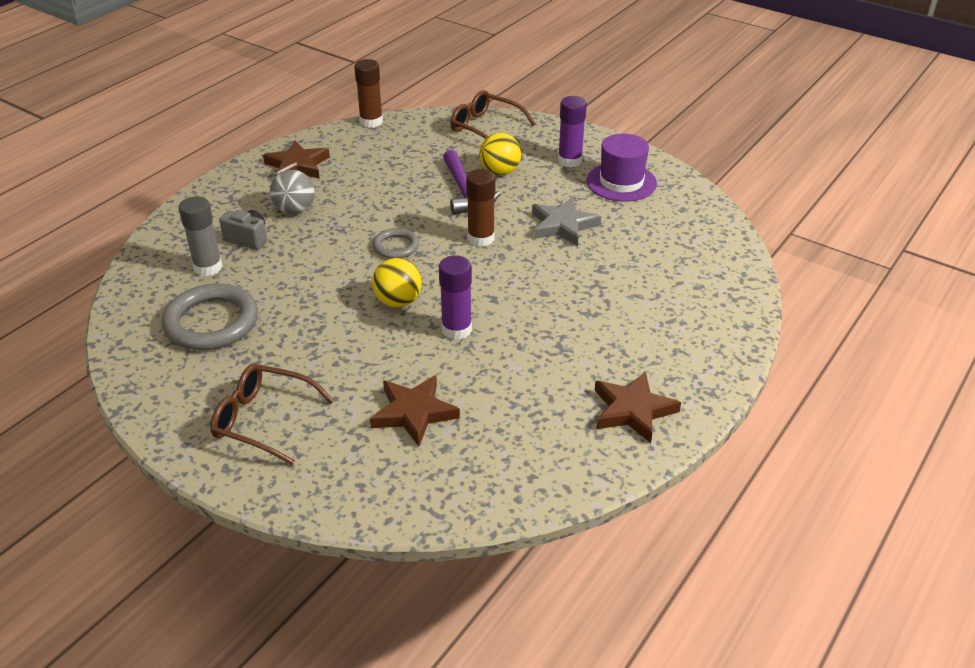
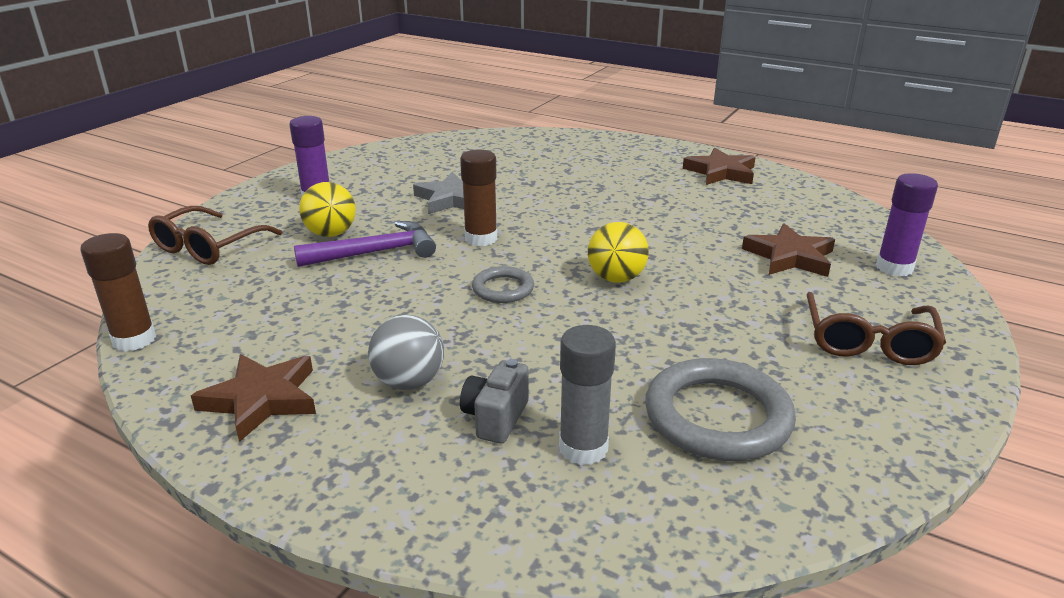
camera: 95 degrees left, 10 degrees down
(456, 329) = (652, 243): purple glue stick -> purple glue stick (894, 268)
(621, 182) = (370, 174): purple hat -> none

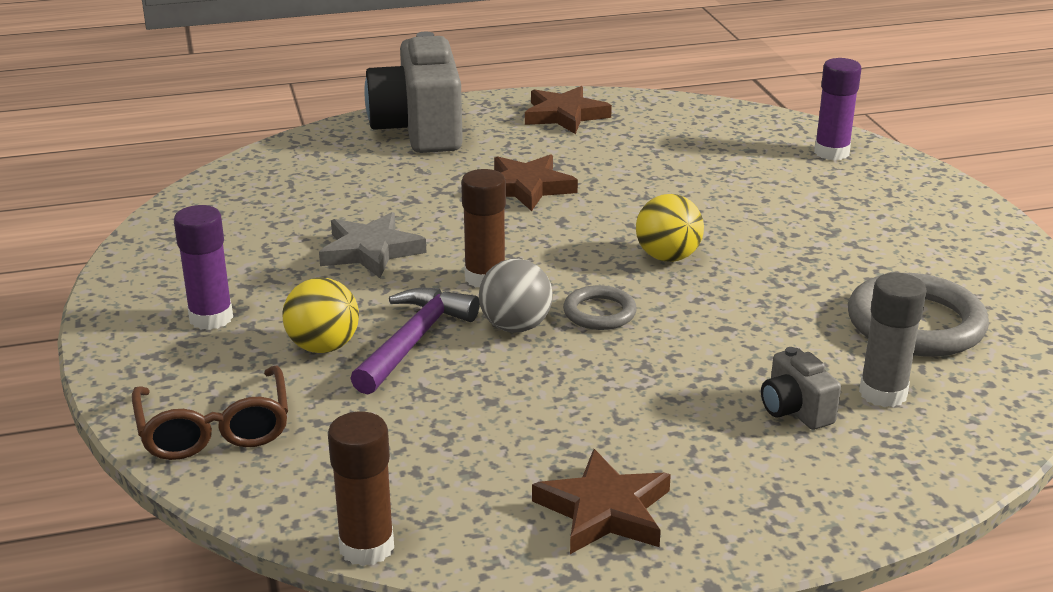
camera: 45 degrees left, 0 degrees up
(409, 382) = (685, 425): grey ball -> grey ball (515, 326)
(610, 150) = (419, 130): none -> grey camera
(790, 257) = (753, 176): brown star -> brown star (527, 187)
(868, 342) = (908, 221): brown glasses -> none

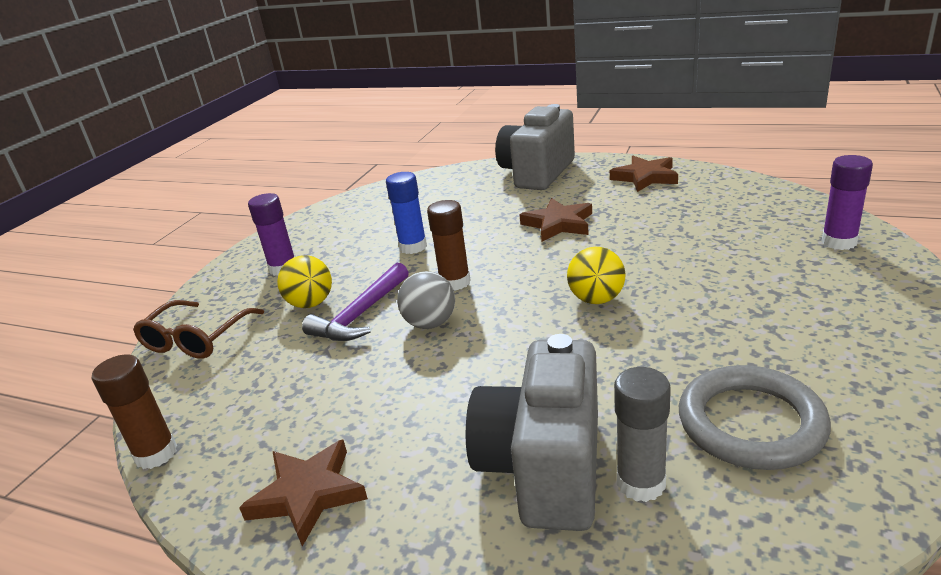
camera: 40 degrees right, 0 degrees up
(371, 251) = (413, 247): grey star -> blue glue stick
(413, 341) = (361, 315): purple hammer -> purple hammer turned 150 degrees clockwise
(599, 312) = (496, 330): grey ring -> none
(795, 410) = (544, 468): grey camera -> grey camera, size x2.21

